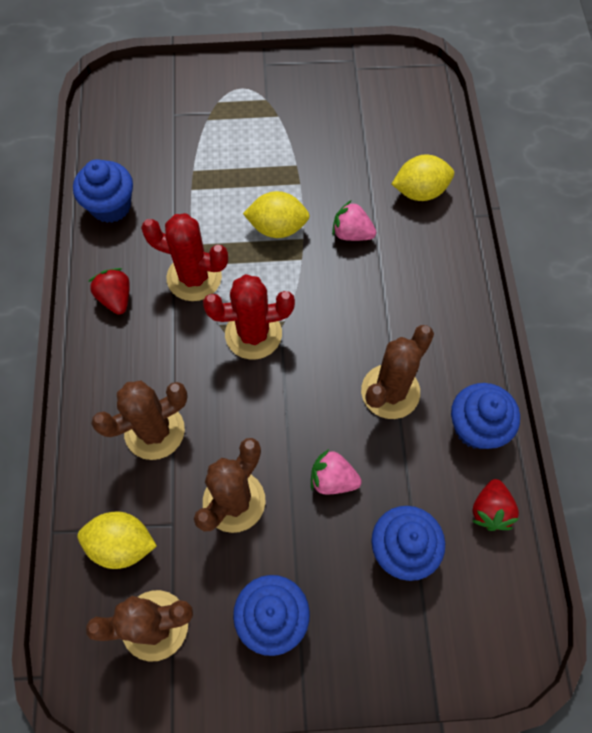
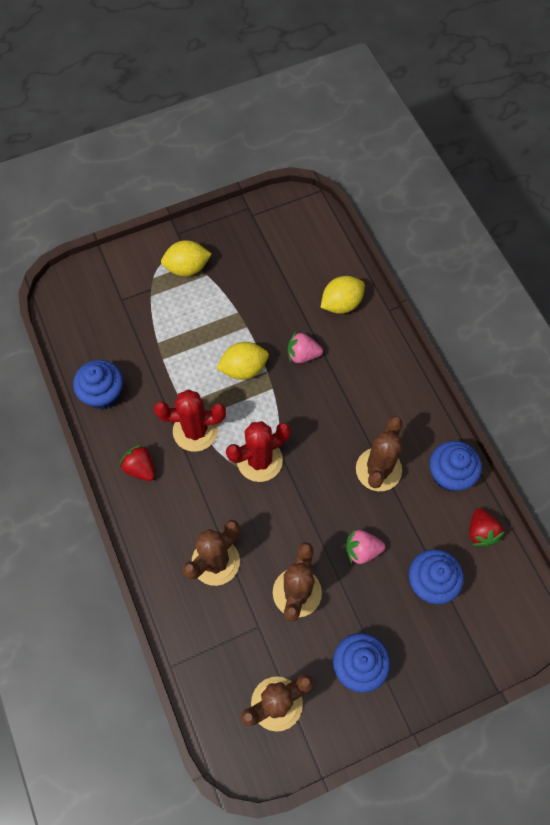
camera: 20 degrees left, 0 degrees up
(122, 544) = (227, 655): yellow lemon -> yellow lemon (187, 268)

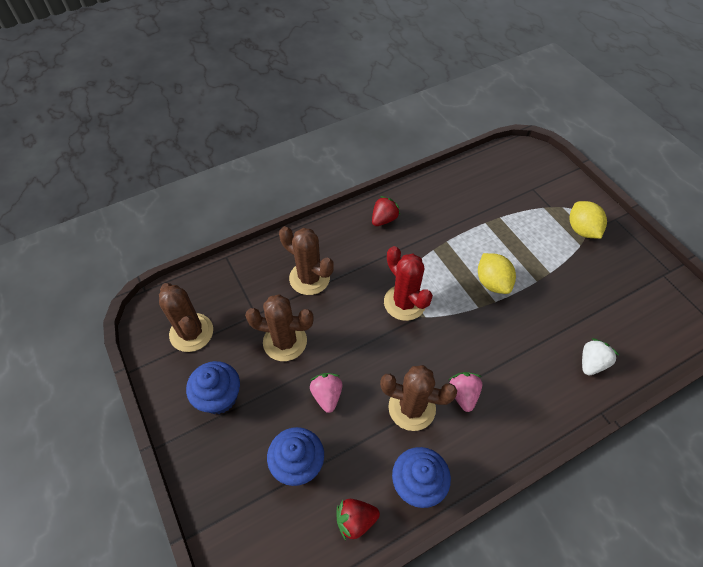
camera: 85 degrees right, 10 degrees down
(103, 394) = (443, 188): blue cupcake -> none
(195, 430) = (423, 252): red cactus -> none
(302, 355) = (521, 330): pink strawberry -> pink strawberry (463, 394)
(341, 304) = (591, 363): yellow lemon -> white strawberry

